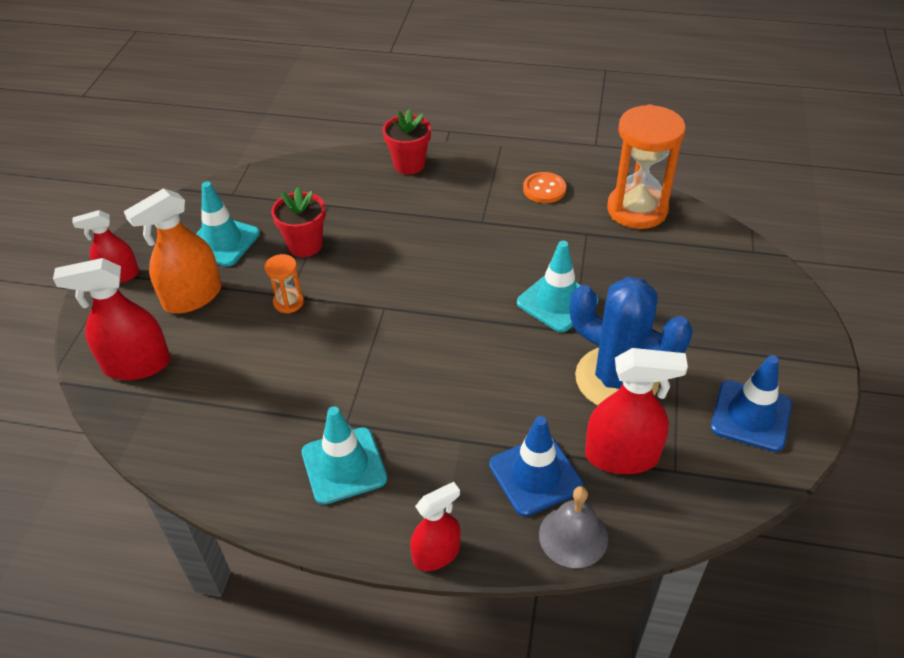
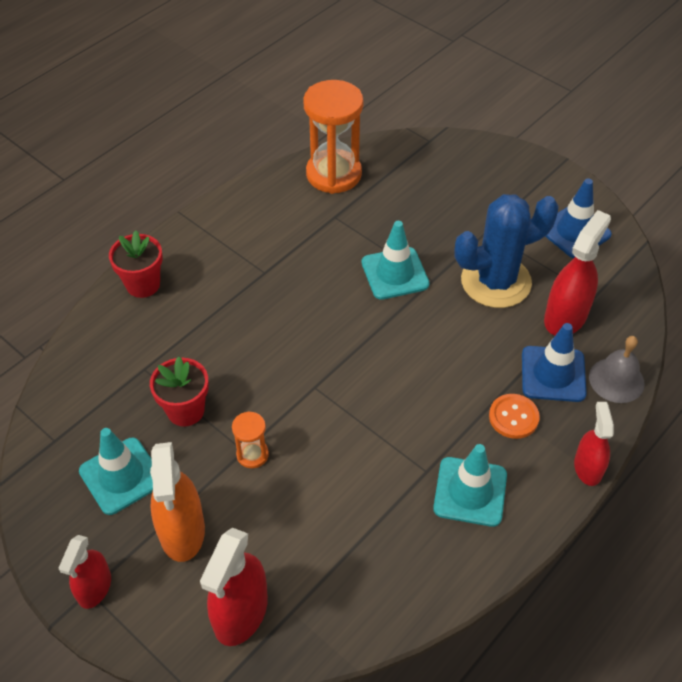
camera: 60 degrees left, 5 degrees up
(544, 189) = (260, 213): orange button -> orange button (513, 417)

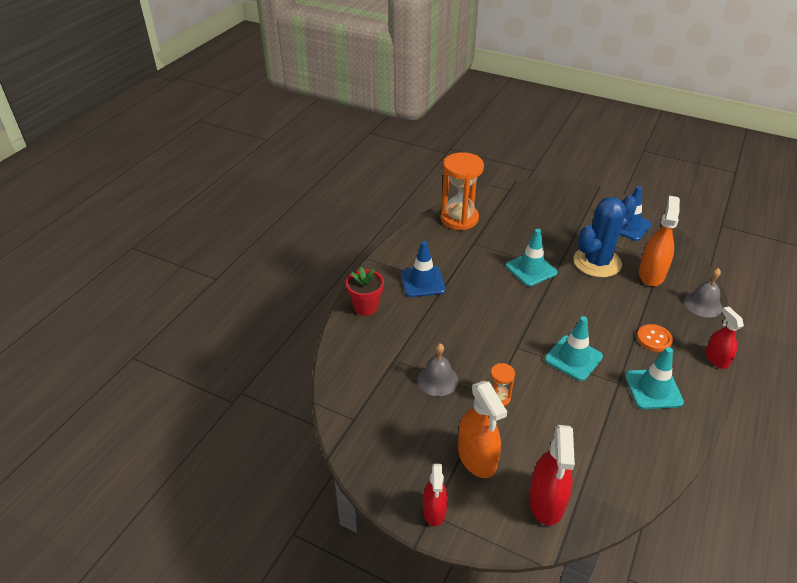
camera: 15 degrees left, 10 degrees down
(121, 476) = (414, 432): turquoise traffic cone -> turquoise traffic cone (573, 358)
(185, 410) = (437, 380): red flower pot -> grey bell
(553, 374) = (663, 309): blue traffic cone -> blue traffic cone (422, 282)
(565, 317) = (651, 274): red spray bottle -> orange spray bottle

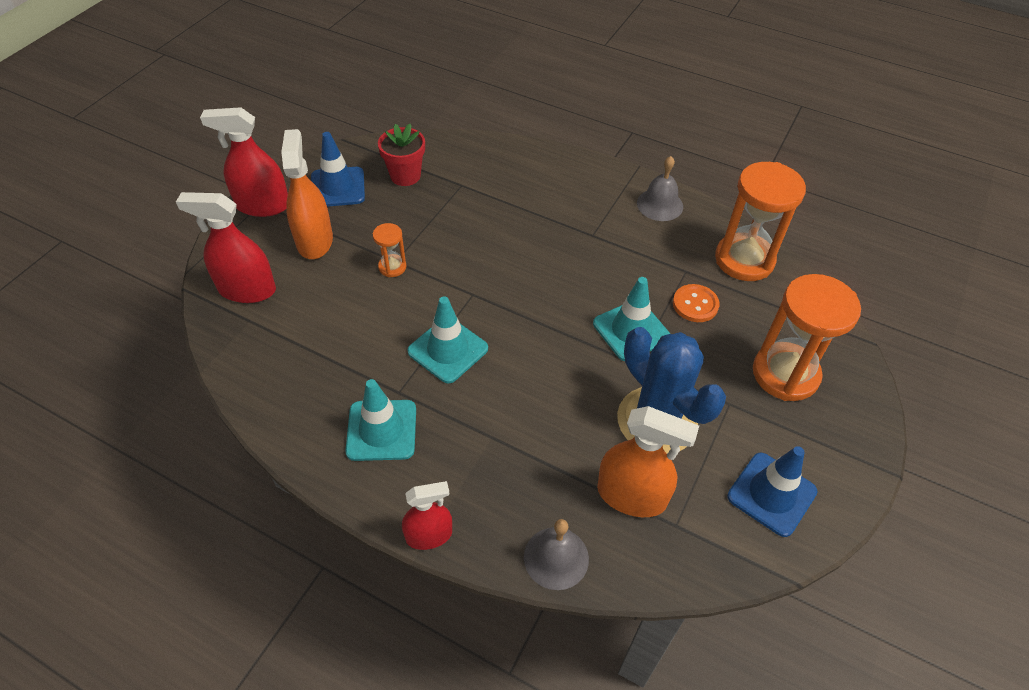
camera: 90 degrees right, 10 degrees up
(366, 307) = (547, 164): red flower pot -> red flower pot (405, 176)
(422, 282) = (596, 213): blue traffic cone -> blue traffic cone (337, 187)
(434, 511) = (263, 205): red spray bottle -> red spray bottle, size x1.57
(437, 380) = (426, 217): grey bell -> grey bell (660, 204)
(477, 458) = (314, 241): orange spray bottle -> orange spray bottle turned 105 degrees clockwise
(547, 213) = (785, 374): none -> orange hourglass
(654, 339) = (478, 458): orange button -> orange button (695, 304)

